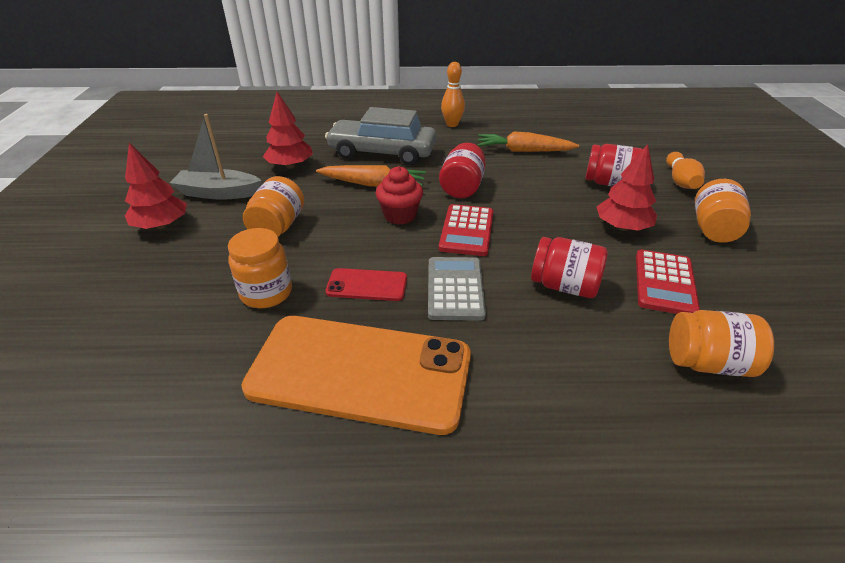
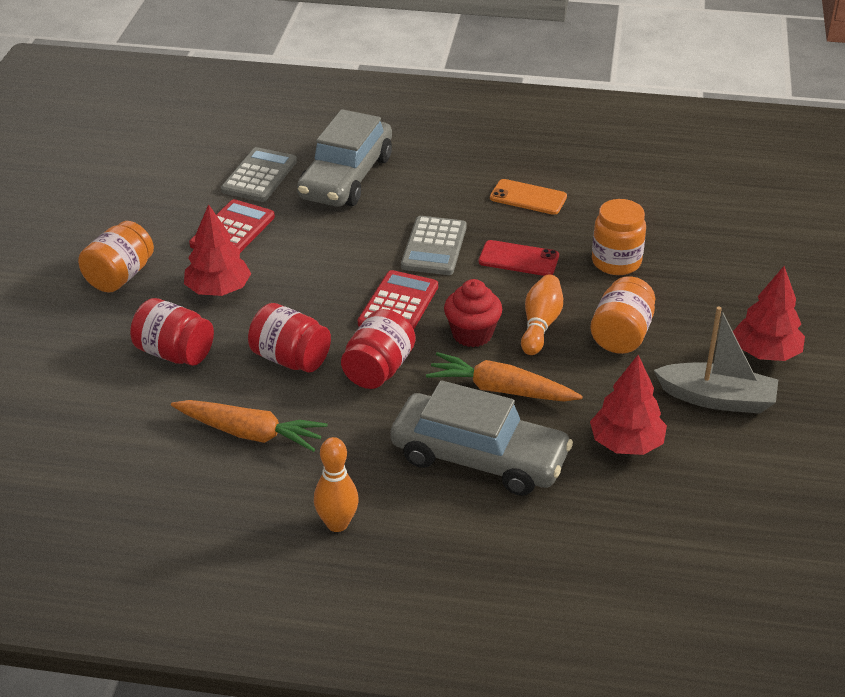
camera: 170 degrees left, 0 degrees up
(360, 371) = (528, 197): orange phone -> orange phone, size x0.44
(564, 286) = (329, 238): red jar -> red jar (290, 359)
(601, 375) = (346, 177): none -> grey car
(680, 181) = (76, 346): orange bowling pin -> orange bowling pin (540, 325)
(708, 363) = (259, 176): orange jar -> grey calculator

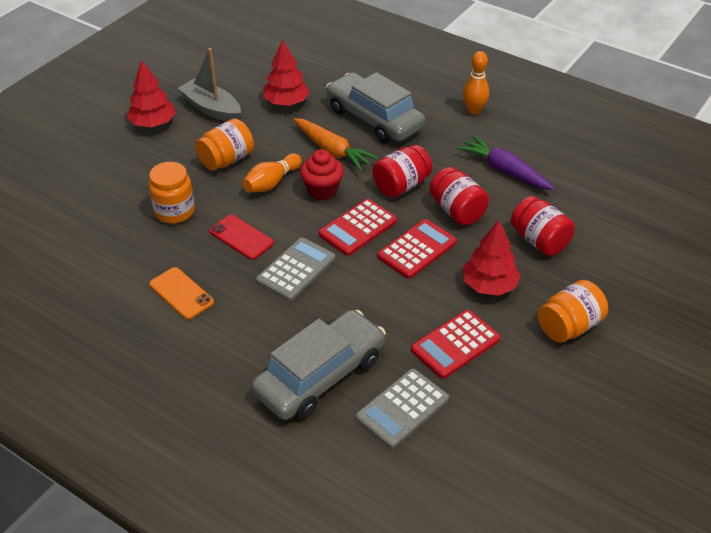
camera: 155 degrees left, 5 degrees up
(250, 433) = (504, 171): orange carrot -> purple carrot
(316, 302) = (417, 249): none -> red calculator

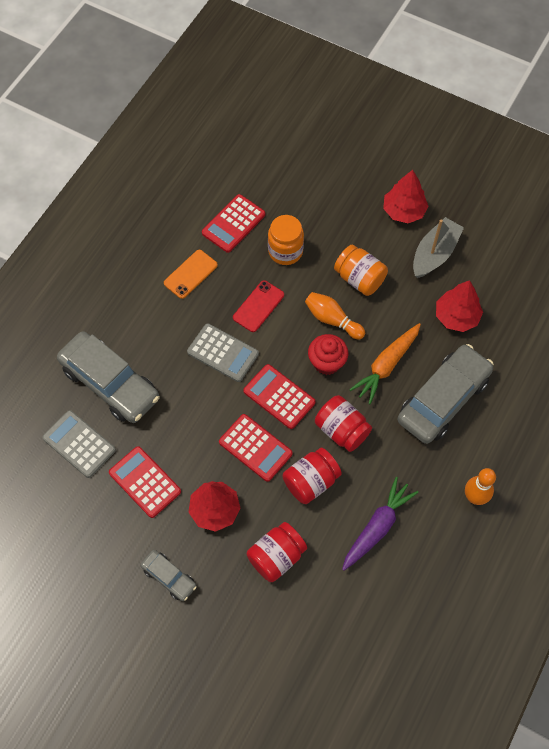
camera: 85 degrees right, 20 degrees up
(122, 252) = (233, 224): none -> red calculator
(569, 326) = (169, 577): orange jar -> grey car

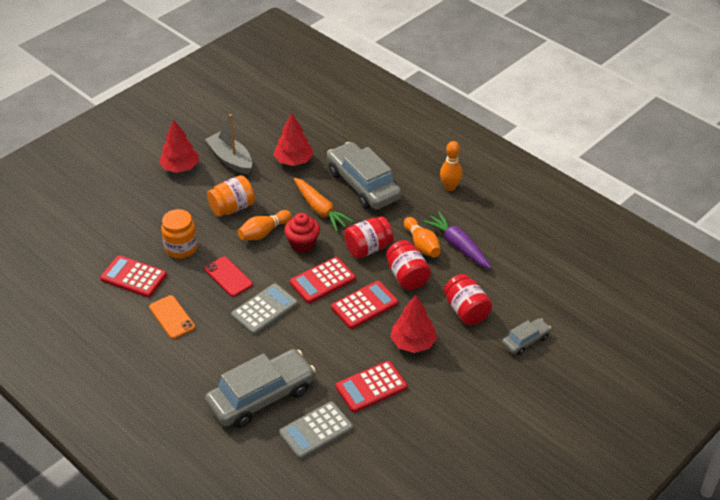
camera: 75 degrees left, 20 degrees down
(169, 577) = (465, 385): grey car -> grey car (525, 341)
(233, 224) = (133, 277): red calculator -> red calculator turned 150 degrees clockwise
(365, 486) = (422, 245): none -> orange bowling pin

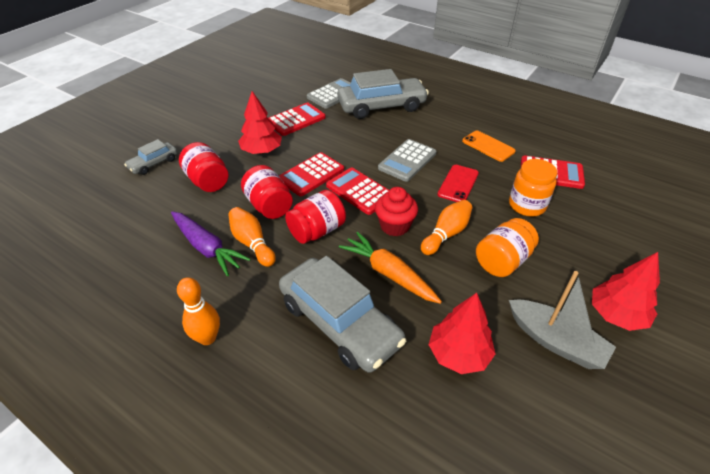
camera: 170 degrees right, 0 degrees up
(228, 277) = (458, 184): red phone -> red phone turned 75 degrees clockwise
(261, 397) = (381, 106): grey car -> grey car turned 150 degrees counterclockwise
(322, 281) = (359, 191): red calculator -> red calculator turned 90 degrees counterclockwise

